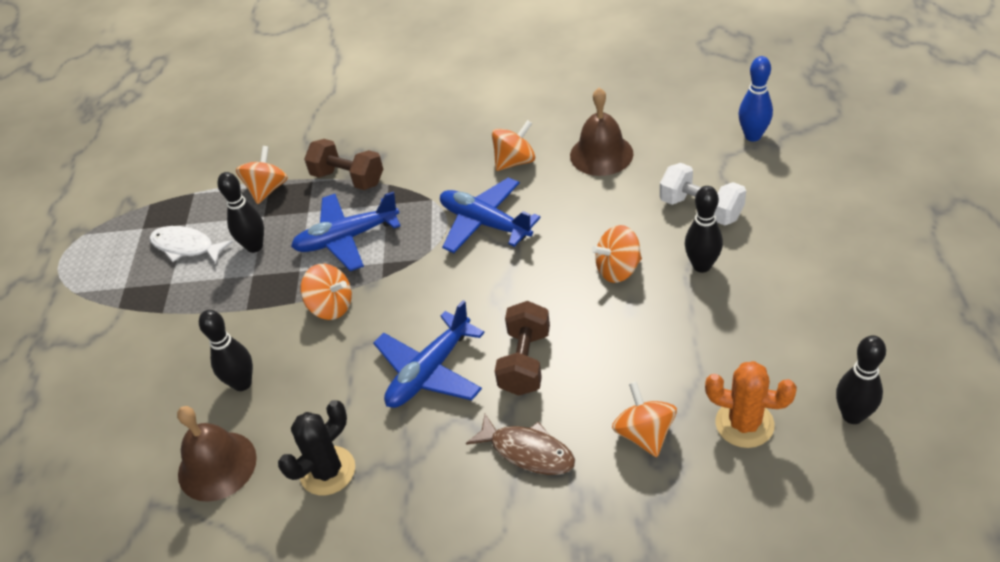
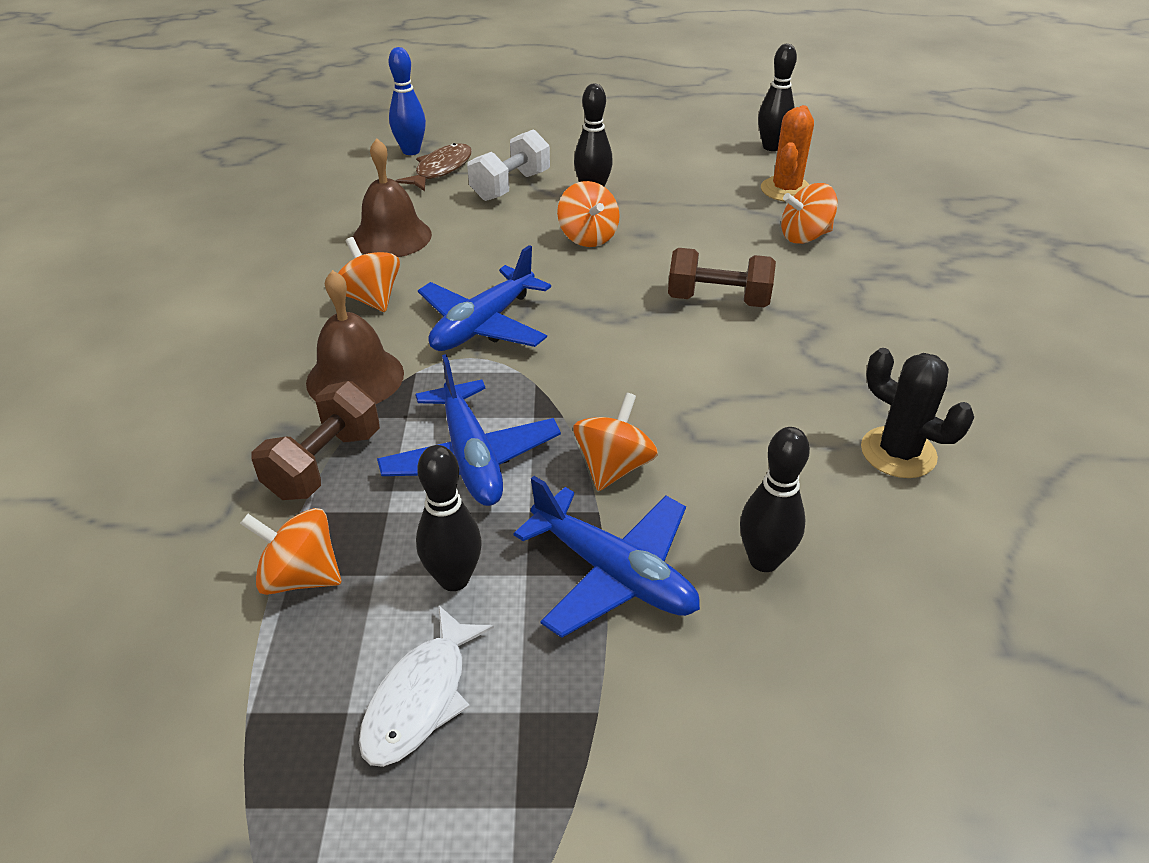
camera: 95 degrees left, 5 degrees down
(217, 465) = (918, 573): brown bell -> brown bell (355, 377)
(430, 371) = (733, 369): blue plane -> blue plane (613, 573)
(527, 451) = (837, 302): brown fish -> brown fish (441, 169)

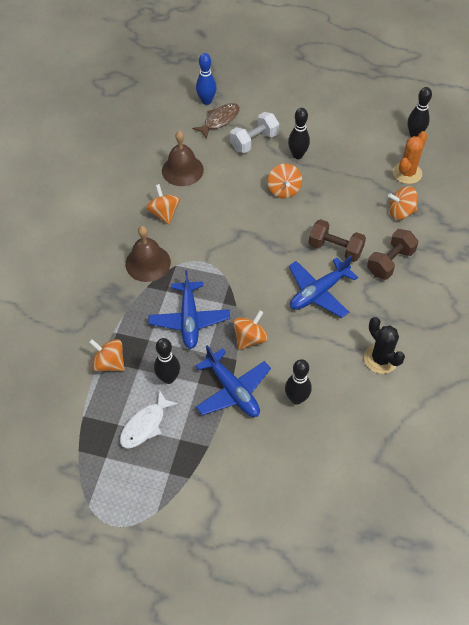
camera: 15 degrees right, 15 degrees up
(324, 464) = (127, 309): brown dumbbell -> brown dumbbell (390, 262)
(483, 324) = (214, 242): blue plane -> blue plane (319, 292)

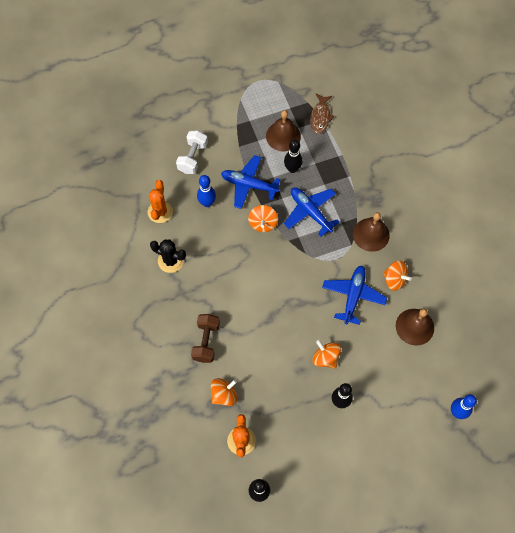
camera: 145 degrees right, 10 degrees up
(109, 363) = (334, 156): orange spinning top -> none
(145, 425) = (283, 136): white fish -> brown bell
(219, 120) = (429, 397): brown fish -> brown fish (320, 117)
(254, 141) = (384, 393): white dumbbell -> white dumbbell (193, 158)
(296, 398) = (207, 203): black bowling pin -> blue bowling pin
(319, 292) = (241, 285): blue plane -> blue plane (353, 296)
(335, 249) = (252, 328): brown dumbbell -> none
(360, 422) = (160, 212): none -> orange cactus

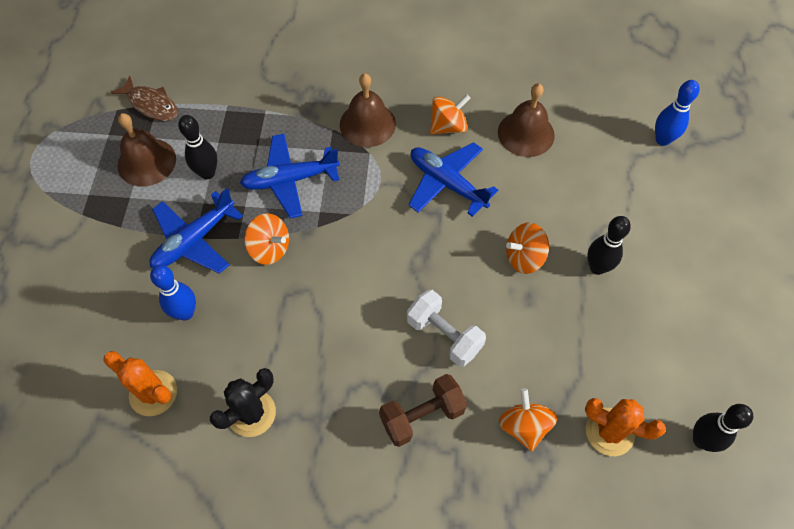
camera: 65 degrees left, 5 degrees down
(193, 158) = (92, 301): white dumbbell -> white dumbbell (444, 335)
(206, 341) = (422, 416): brown dumbbell -> brown dumbbell turned 60 degrees counterclockwise

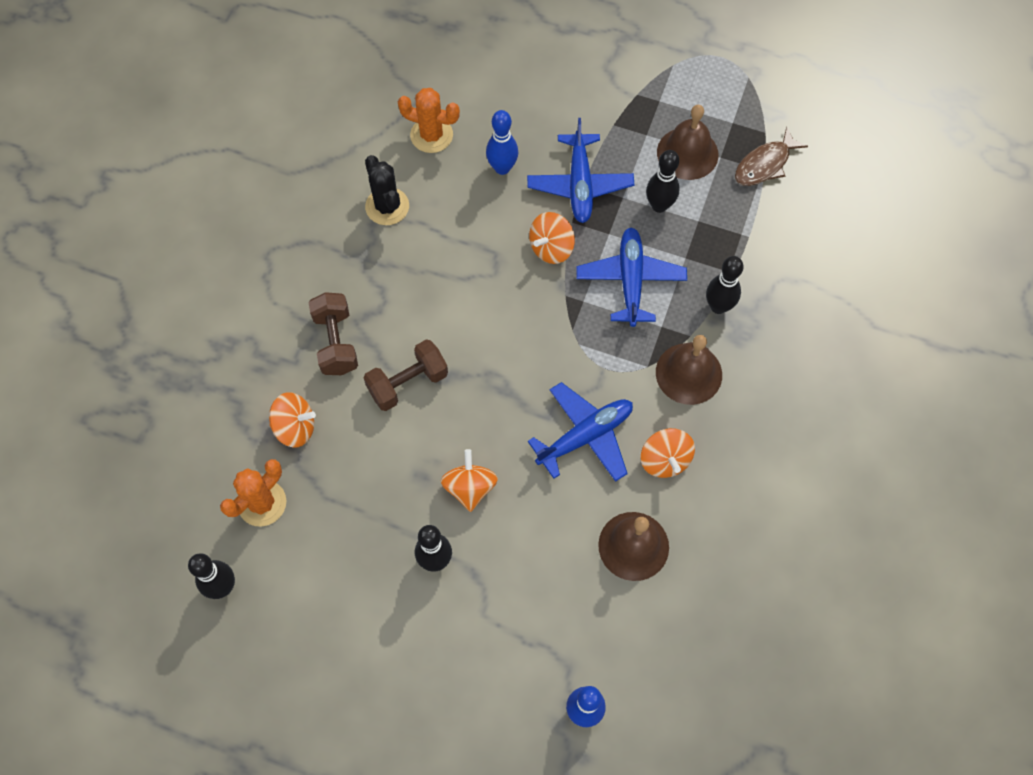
camera: 105 degrees right, 5 degrees up
(153, 393) = (431, 135): orange cactus -> orange cactus turned 60 degrees clockwise
(194, 240) = (580, 184): blue plane -> blue plane turned 150 degrees counterclockwise
(300, 114) = (718, 306): none -> black bowling pin
(444, 335) = (408, 383): white dumbbell -> brown dumbbell

